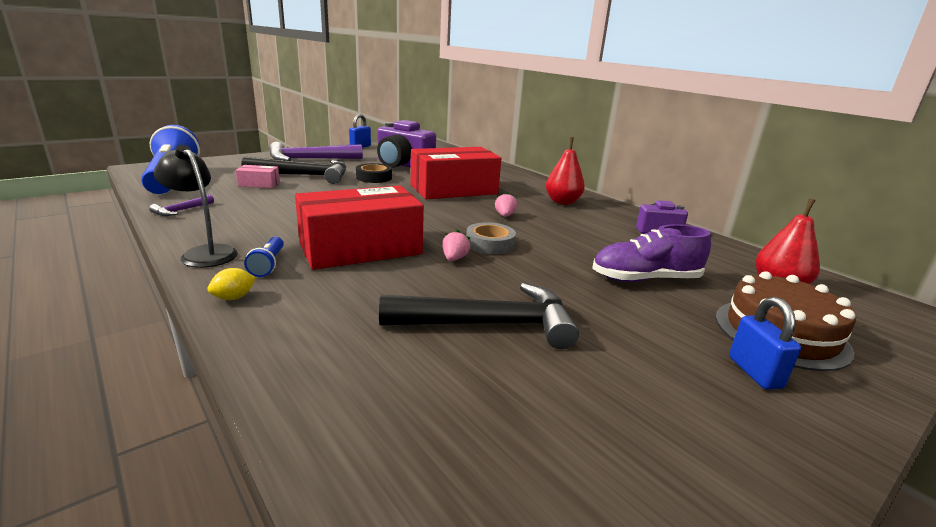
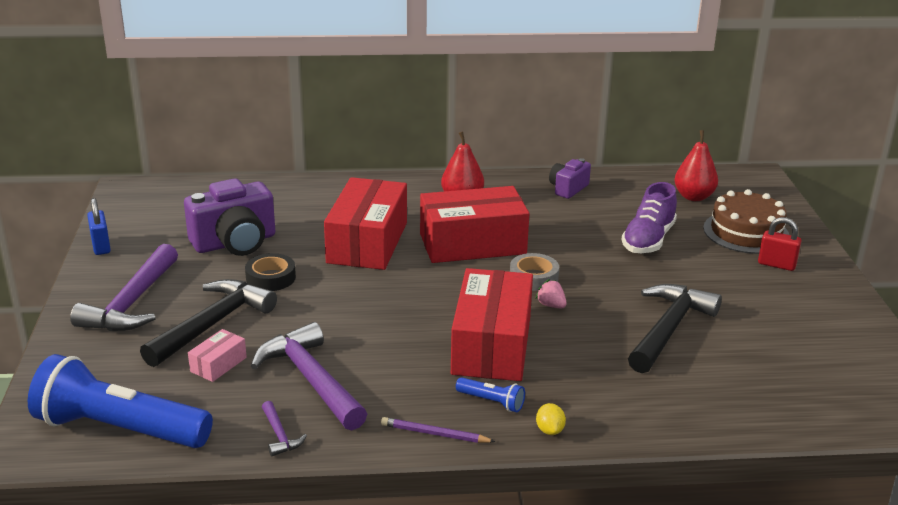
camera: 55 degrees left, 5 degrees up
(204, 253) = (434, 434): black lamp -> purple pencil
(258, 206) = (311, 380): none -> purple hammer
(505, 216) = (472, 244): pink strawberry -> red box
(754, 372) = (776, 264): blue padlock -> red padlock

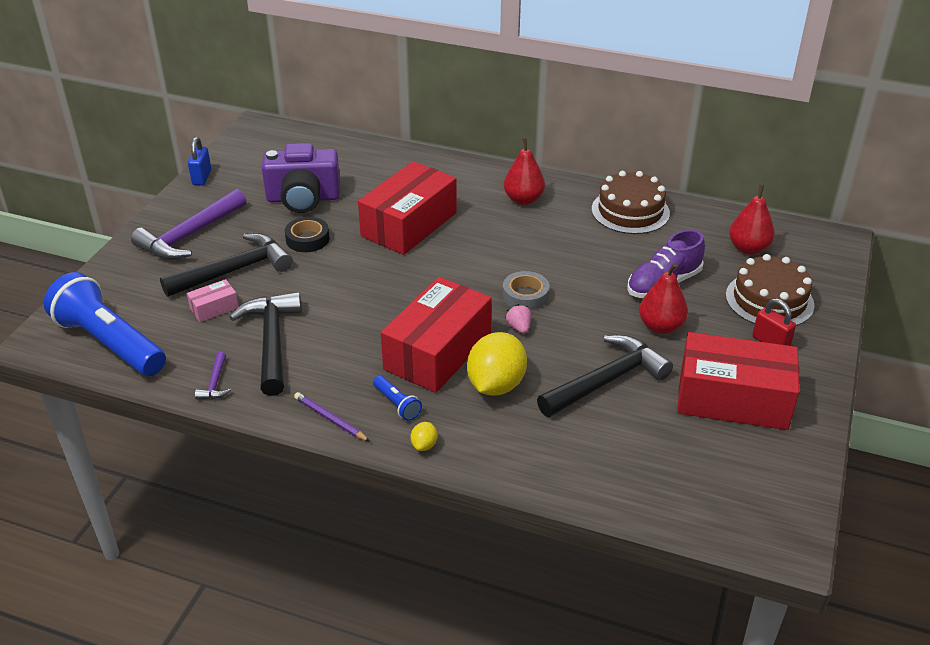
camera: 25 degrees right, 10 degrees up
(311, 380) = (272, 342): purple hammer -> black hammer
(472, 244) = (497, 248): red box -> red box (733, 399)
(568, 189) = (630, 211): purple camera -> brown cake
(572, 359) = (496, 385): none -> yellow lemon
(676, 274) = (661, 327): none -> red pear

